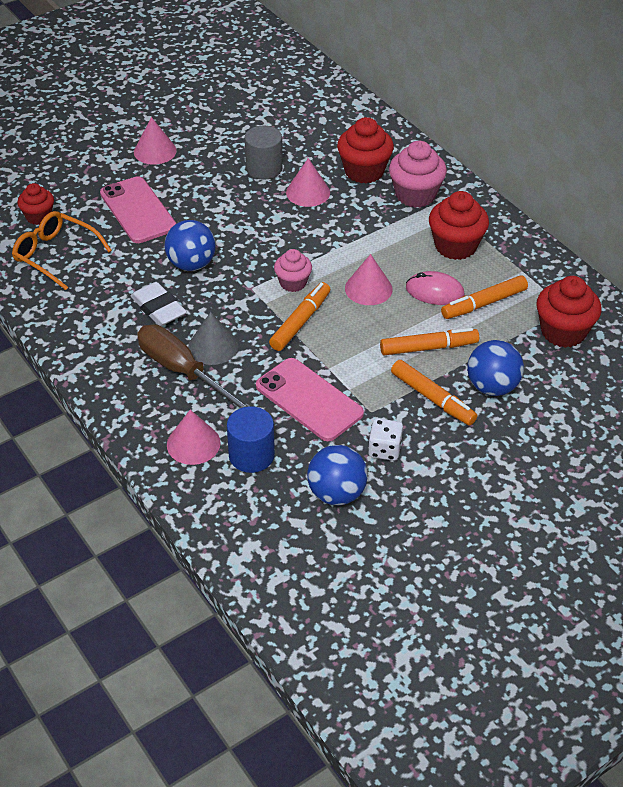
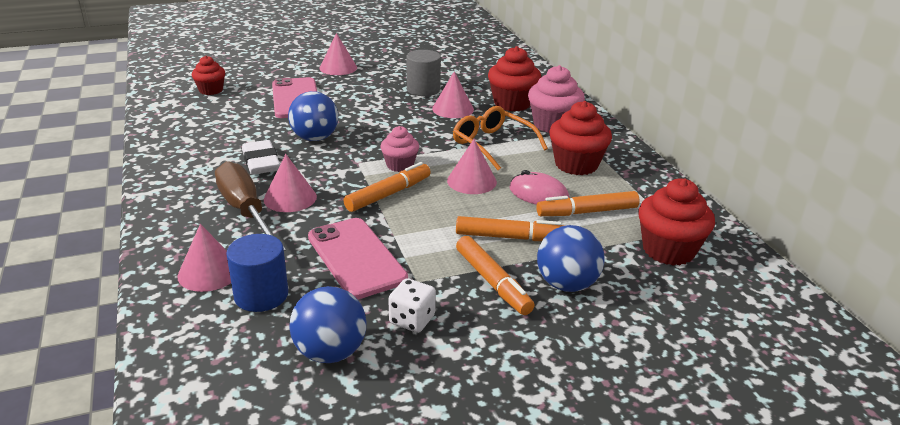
camera: 15 degrees right, 15 degrees down
(56, 255) = (203, 114): orange glasses -> orange glasses (493, 145)
(213, 346) = (290, 198): grey cone -> pink cone

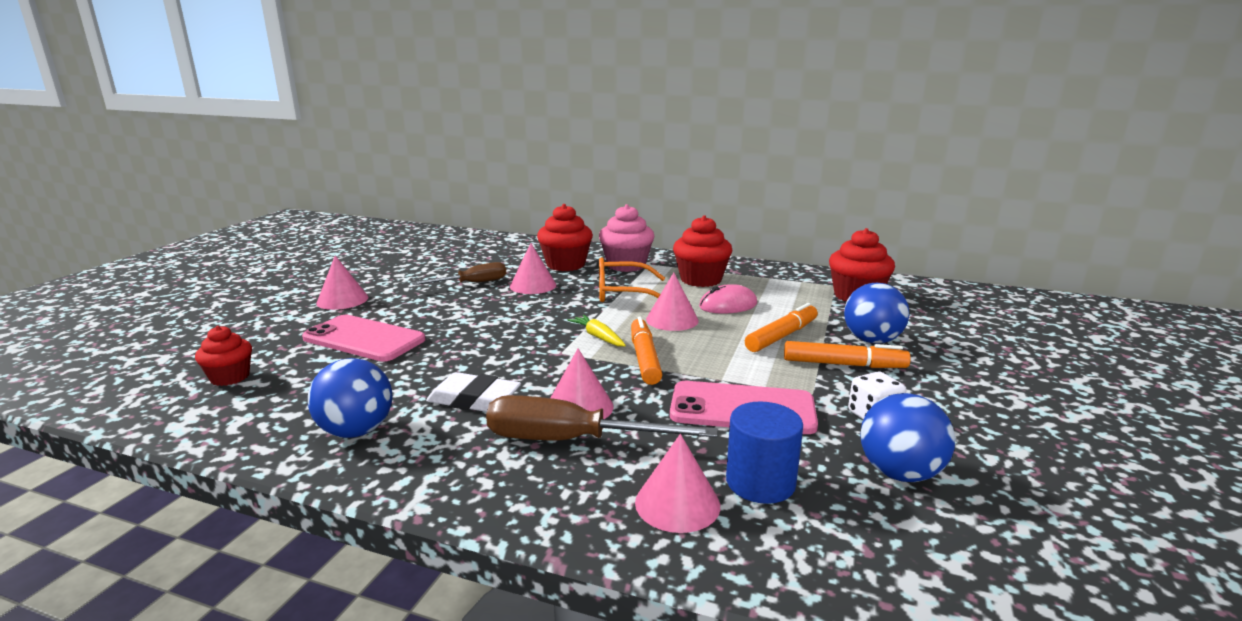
camera: 50 degrees left, 10 degrees down
(315, 138) = (473, 356): blue ball -> blue ball (356, 431)
(400, 165) = (598, 337): pink cupcake -> yellow carrot
(423, 89) = (472, 283): grey cylinder -> brown screwdriver
(587, 212) = (776, 300): orange marker -> none

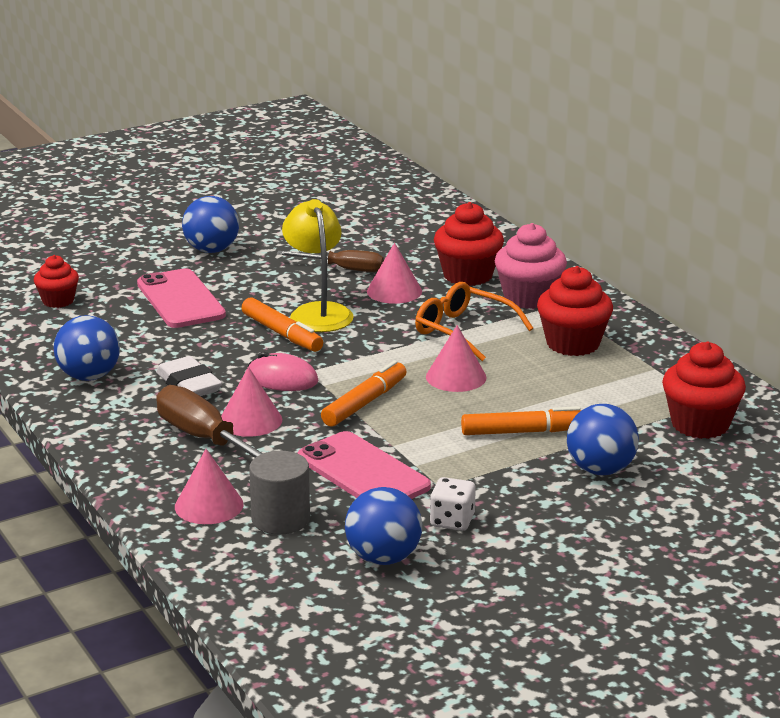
camera: 40 degrees right, 5 degrees up
(342, 300) = (211, 250): pink cone -> blue ball
(499, 313) = (318, 312): none -> yellow lamp
(598, 337) = (361, 368): yellow carrot -> none
(728, 305) = (540, 382): pink mouse -> pink mouse (282, 379)
(760, 482) = (280, 519): blue cylinder -> grey cylinder
(844, 364) = (522, 477): orange marker -> orange marker (282, 333)

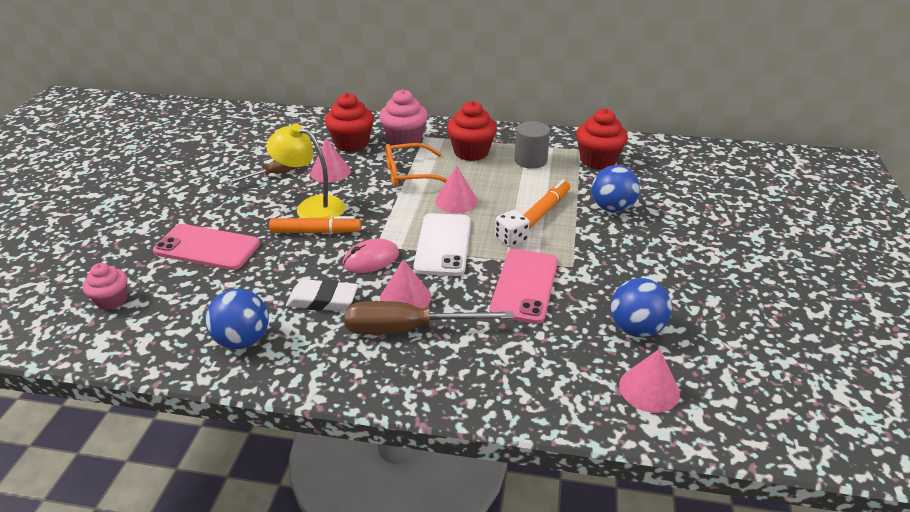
camera: 50 degrees left, 10 degrees up
(58, 301) = (112, 300): red cupcake -> pink cupcake
(209, 505) = (493, 372): pink cone -> pink cone (649, 389)
(211, 250) = (167, 205): blue ball -> none
(280, 519) = (546, 348): grey cylinder -> grey cylinder (530, 160)
(363, 472) = (524, 286): pink phone -> pink phone turned 75 degrees counterclockwise
(364, 403) = (443, 244): orange marker -> white phone
(452, 521) = (617, 281): white dice -> white dice (511, 239)

